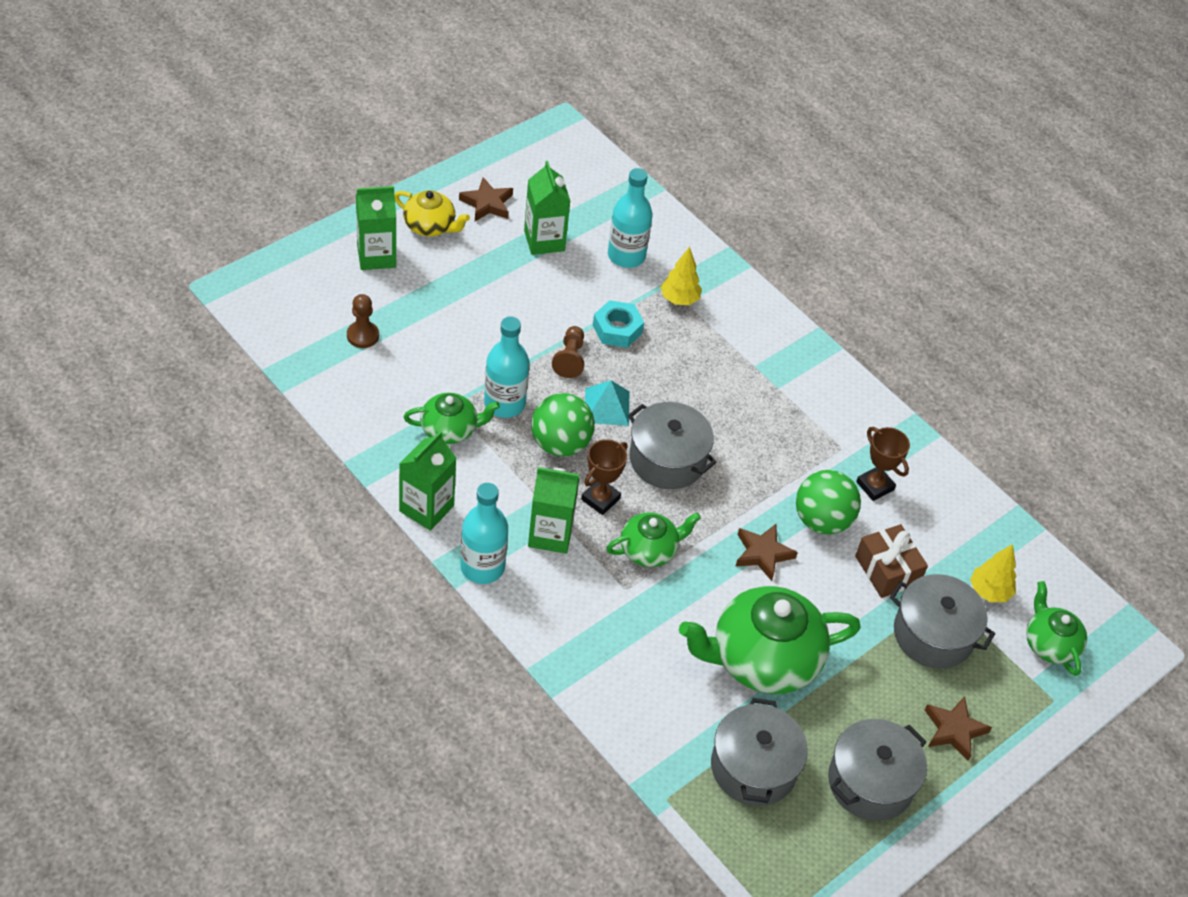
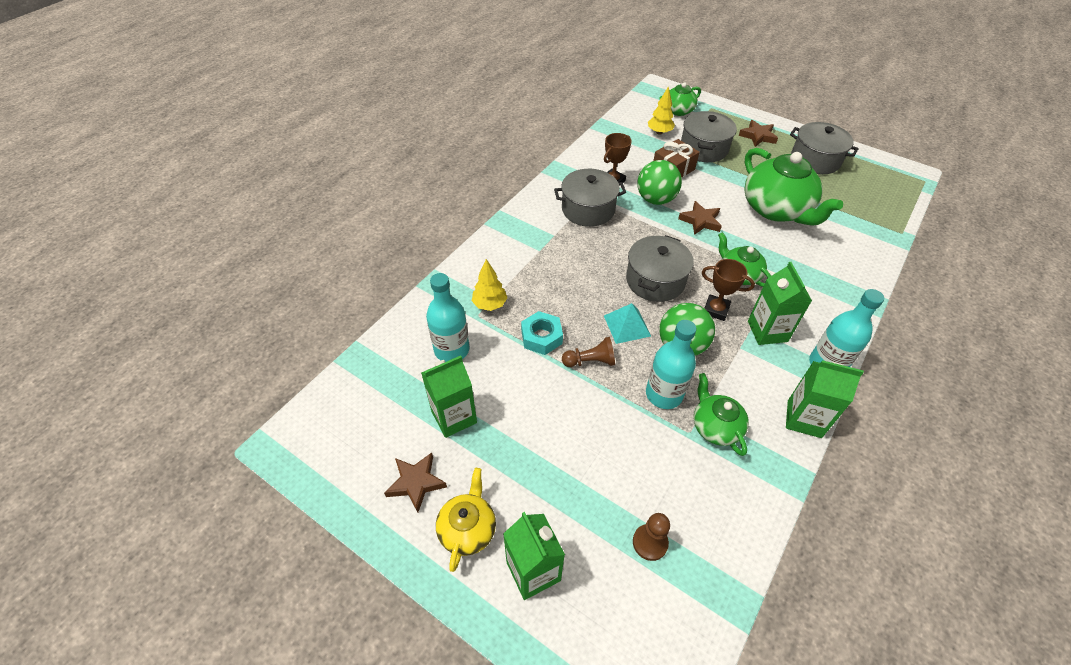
camera: 100 degrees left, 0 degrees up
(753, 767) = (848, 202): grey pot -> grey pot (588, 209)

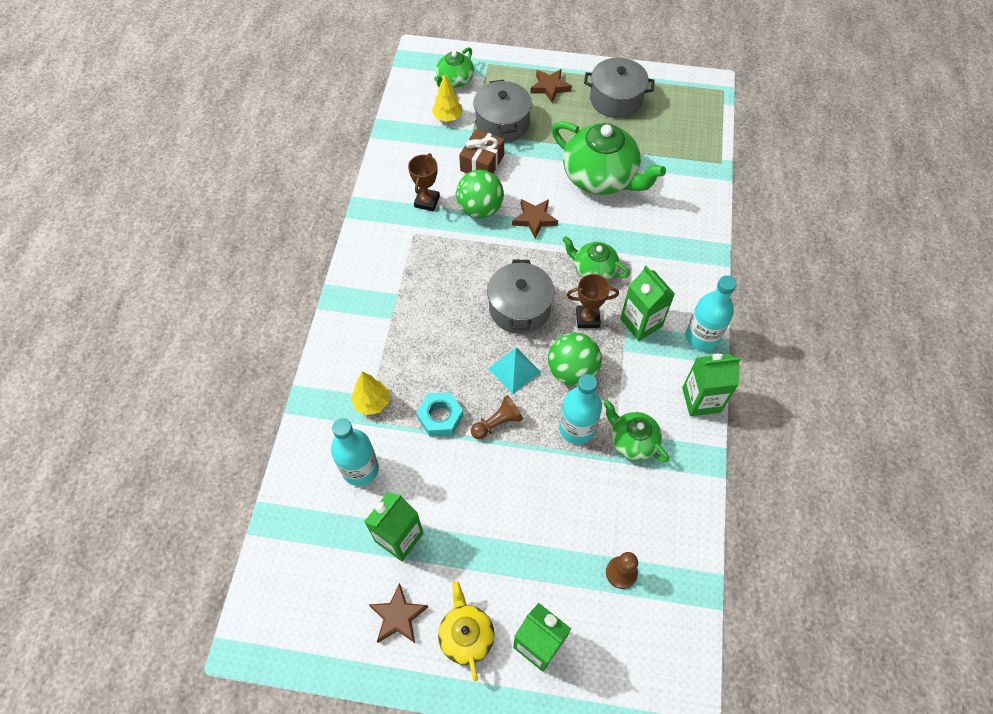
camera: 25 degrees left, 10 degrees up
(588, 209) = (417, 248): grey pot -> none

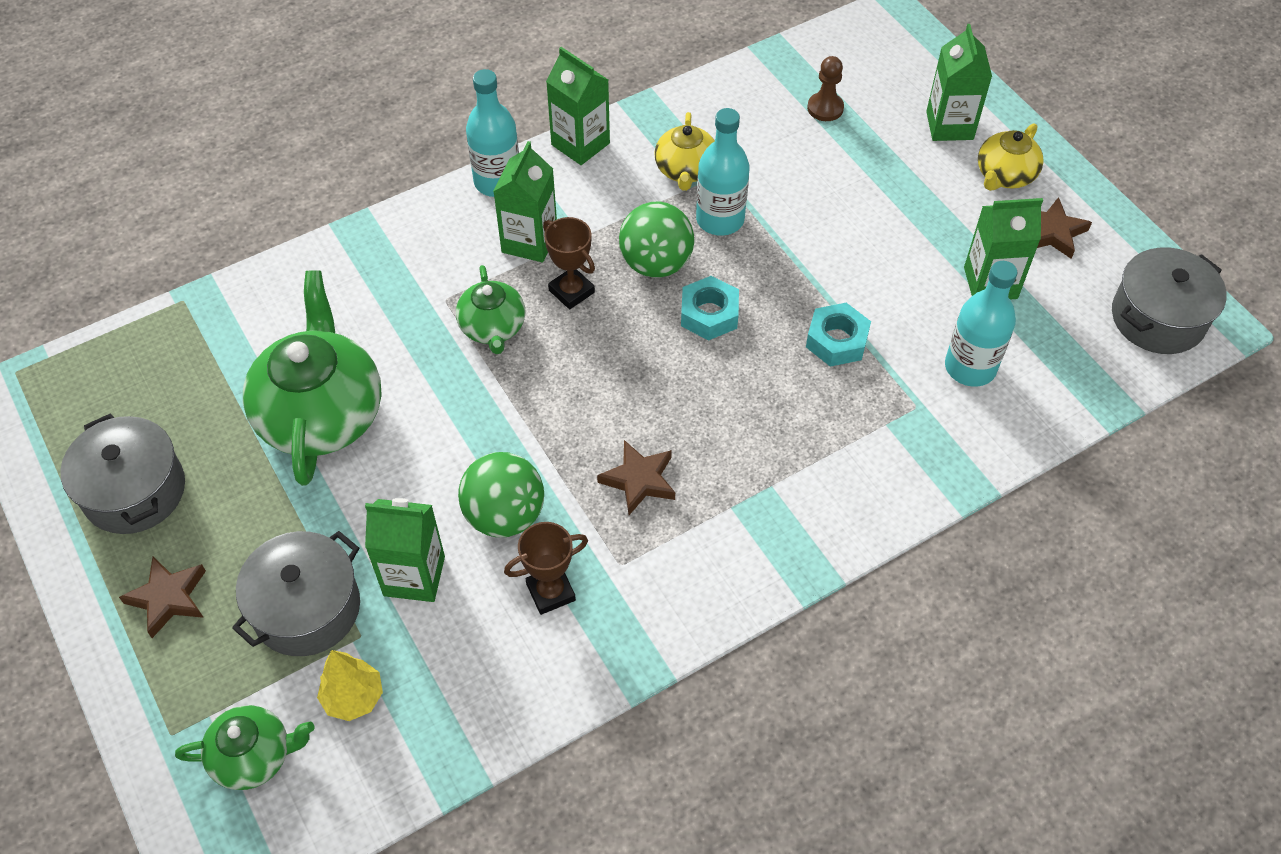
camera: 130 degrees left, 5 degrees down
(372, 402) = (892, 416): yellow tree -> none
(482, 163) = (414, 576): brown gift -> green carton
(497, 423) = (787, 287): brown pawn -> none
(514, 370) = (709, 314): turquoise pyramid -> turquoise nut
(519, 308) = (622, 364): grey pot -> grey pot (1158, 318)
(534, 219) = (466, 440): brown star -> brown star (639, 480)
(632, 441) = (685, 170): green teapot -> yellow teapot

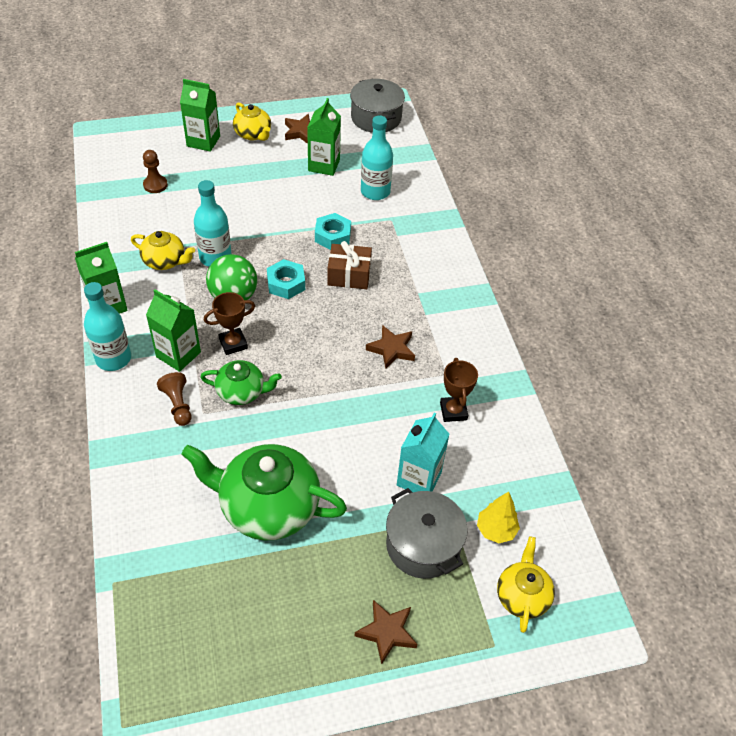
camera: 75 degrees left, 5 degrees down
(134, 491) = (284, 644): grey pot -> none
(254, 756) = (522, 596): green teapot -> yellow teapot
(414, 576) = (419, 479): green carton -> turquoise carton
(448, 270) = (178, 405): none -> brown pawn
(505, 515) = (391, 421): green ball -> none
(764, 385) = (349, 275): none -> brown gift

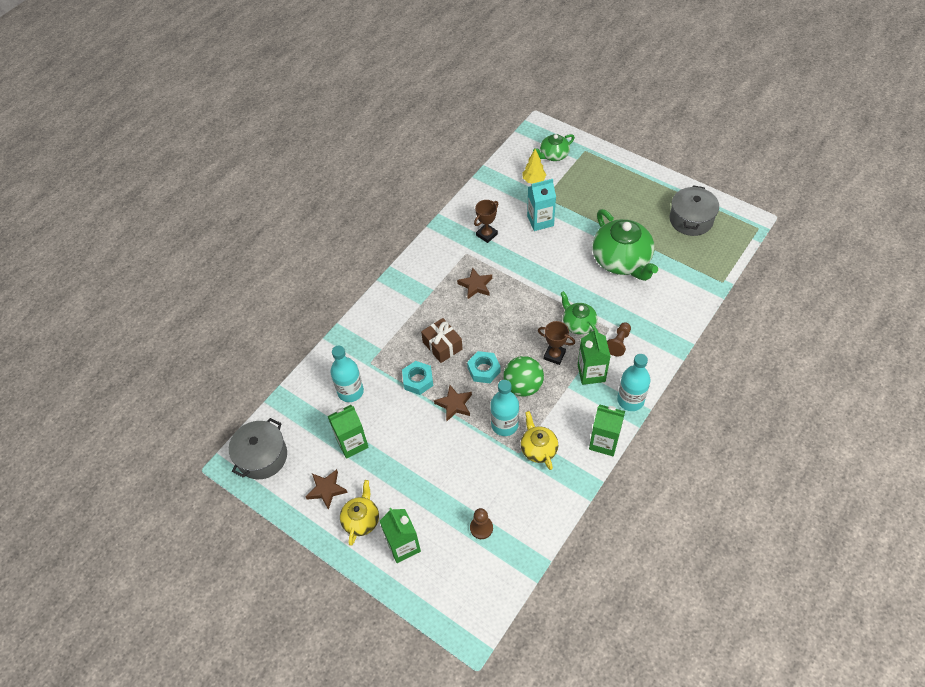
camera: 125 degrees left, 5 degrees up
(387, 632) = (621, 182): brown star -> brown star (454, 404)
(423, 545) = (570, 197): grey pot -> grey pot (691, 220)
(522, 596) = (553, 155): yellow teapot -> green teapot

